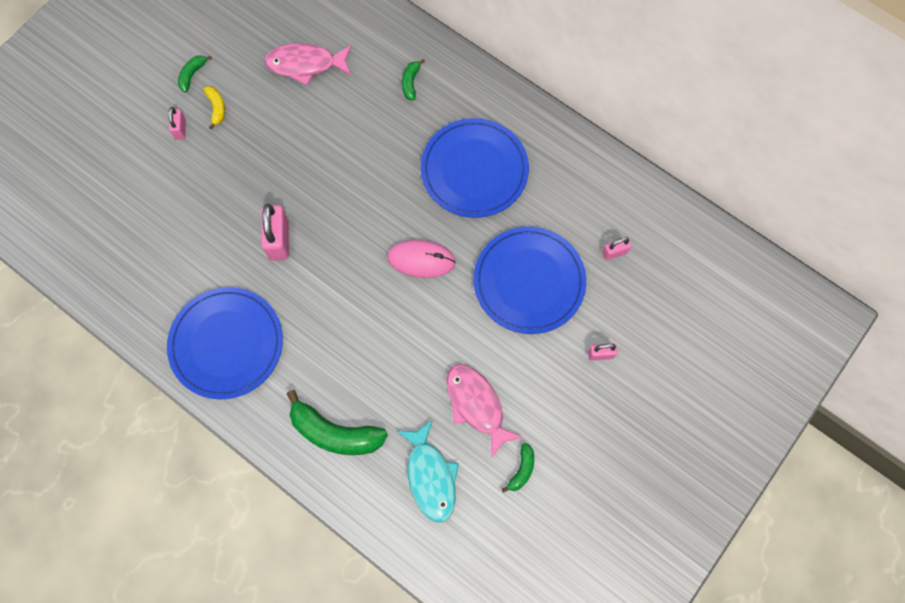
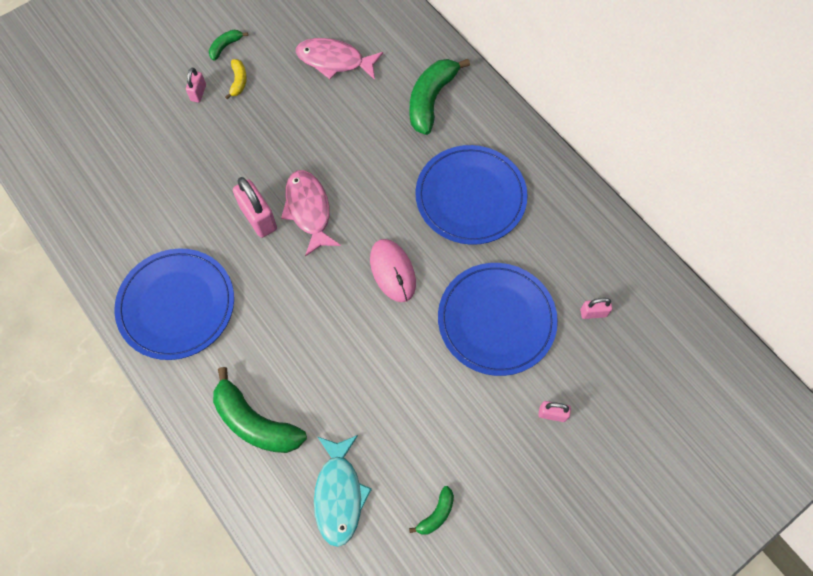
camera: 15 degrees right, 5 degrees down
(279, 240) = (258, 218): pink padlock -> pink padlock turned 45 degrees counterclockwise
(411, 82) = (431, 100): green banana -> green banana, size x2.05
(421, 260) = (392, 271): pink mouse -> pink mouse turned 45 degrees clockwise
(476, 405) = (407, 433): pink fish -> pink fish (309, 210)

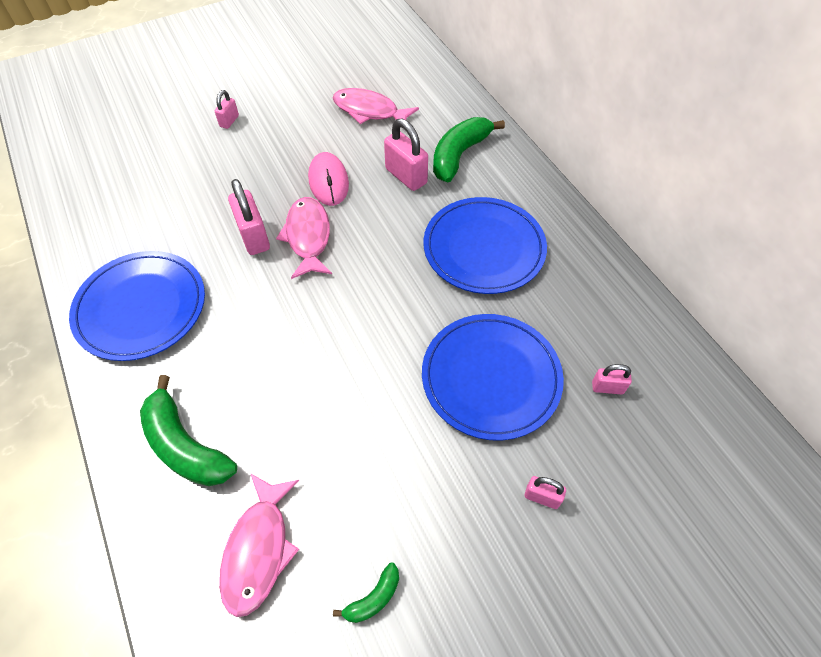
camera: 10 degrees right, 10 degrees down
(225, 46) = (267, 87): green banana -> none
(238, 81) = (271, 116): yellow banana -> none
(339, 494) = (259, 550): turquoise fish -> pink fish
(385, 131) = (406, 176): none -> pink padlock
(392, 271) = (383, 308): pink mouse -> pink mouse (328, 181)

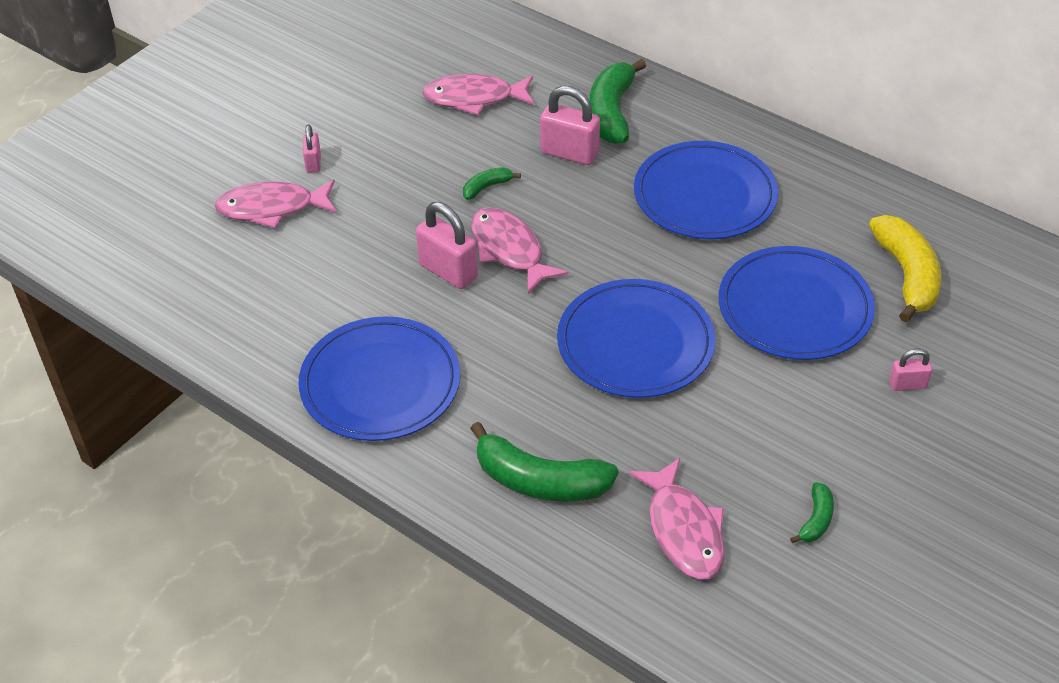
camera: 25 degrees left, 10 degrees down
(178, 144) = (272, 208): none -> pink fish
(328, 181) = (486, 187): pink mouse -> green banana
(343, 354) = (635, 343): none -> blue plate
(607, 387) = (907, 275): pink padlock -> yellow banana

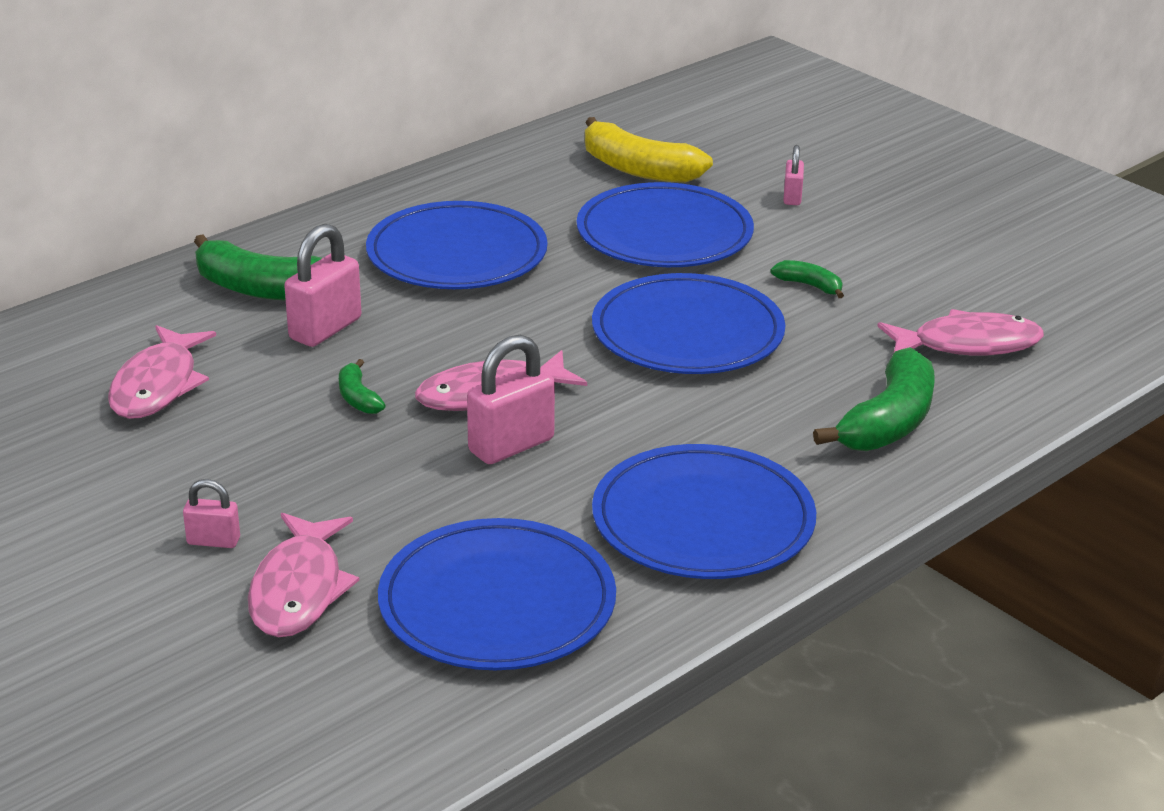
camera: 80 degrees left, 15 degrees down
(271, 295) = (497, 603): none -> blue plate
(816, 519) = (960, 273): green banana -> green banana (809, 285)
(907, 275) = (638, 169): yellow banana -> yellow banana turned 150 degrees counterclockwise

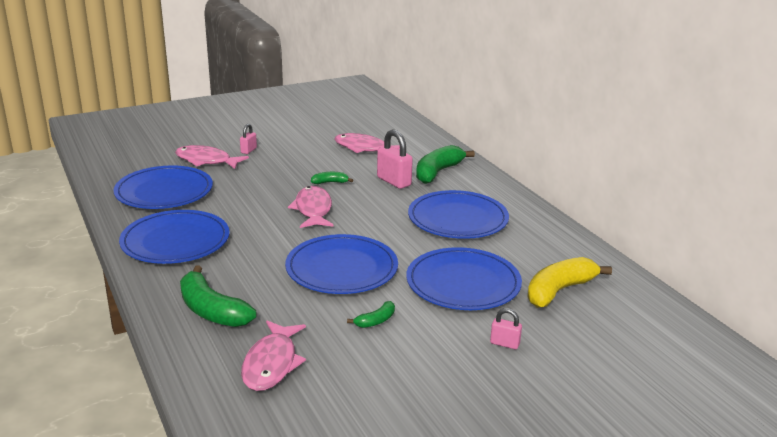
camera: 105 degrees right, 5 degrees down
(511, 445) = (268, 208): pink padlock -> none

